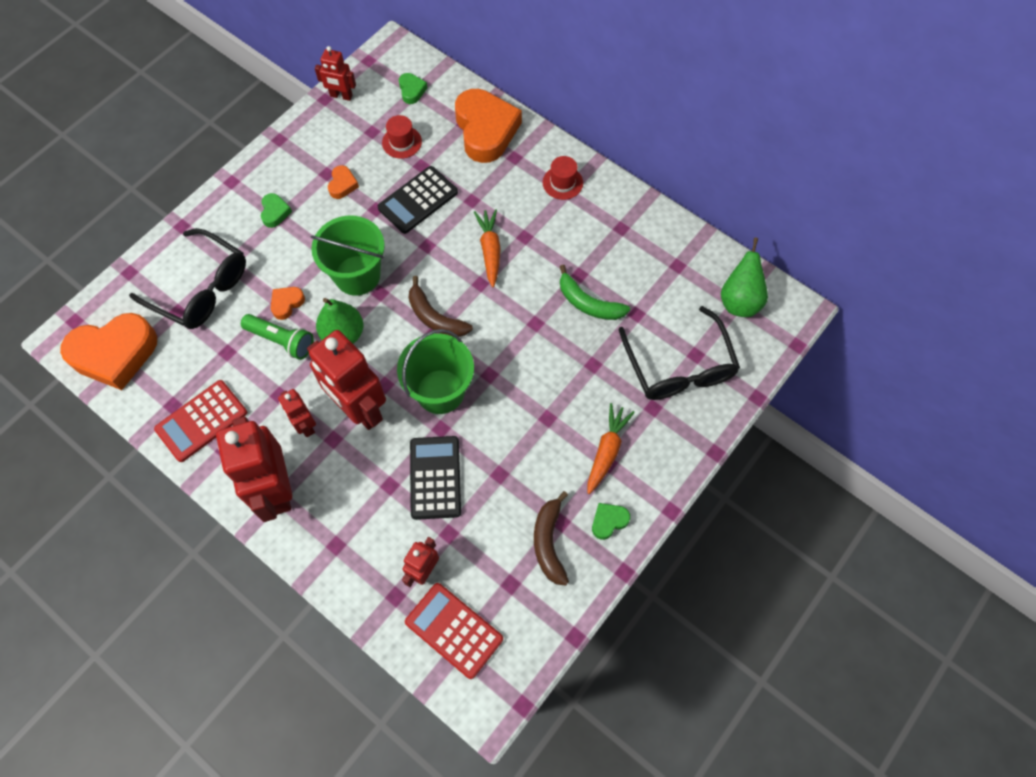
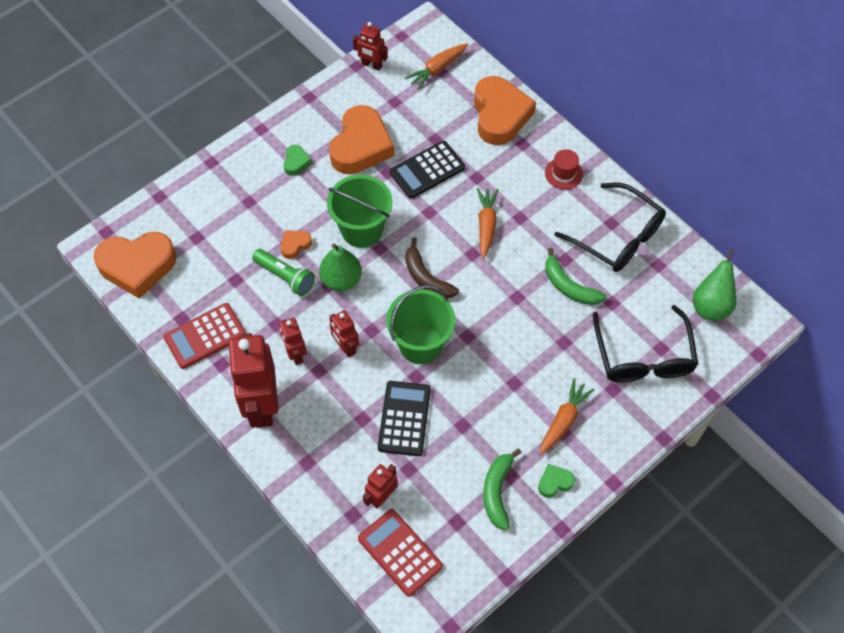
camera: 10 degrees right, 5 degrees down
(201, 288) = (220, 220): black glasses -> black glasses (617, 237)
(342, 185) = (361, 146): orange heart -> orange heart, size x2.30
(359, 408) = (345, 347): red robot -> red robot, size x0.51
(402, 142) = (420, 115): red hat -> none
(412, 90) = (437, 69): green heart -> orange carrot
(549, 542) = (497, 492): brown banana -> green banana

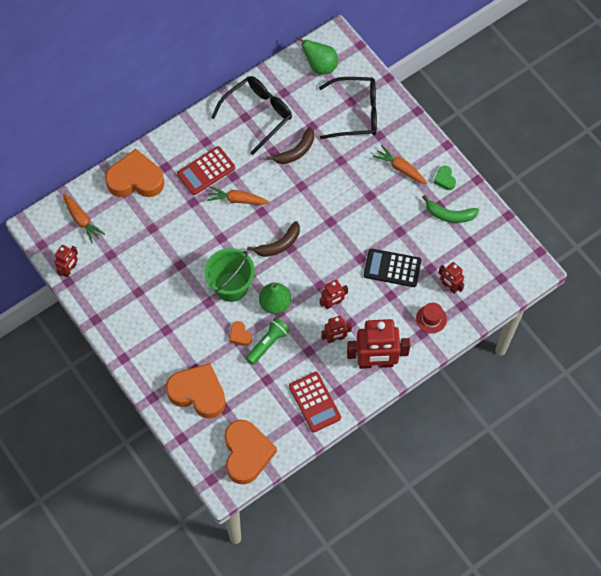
camera: 85 degrees left, 5 degrees up
(296, 162) = (161, 332): green heart -> none
(361, 146) = (152, 282): orange heart -> orange heart (198, 393)
(400, 552) = (489, 278): red calculator -> red calculator (206, 171)
(420, 344) = (334, 253): green bucket -> none
(427, 170) = (181, 236): black calculator -> none
(563, 173) = (197, 142): red hat -> red hat (431, 319)
(569, 286) = (296, 151): green banana -> brown banana

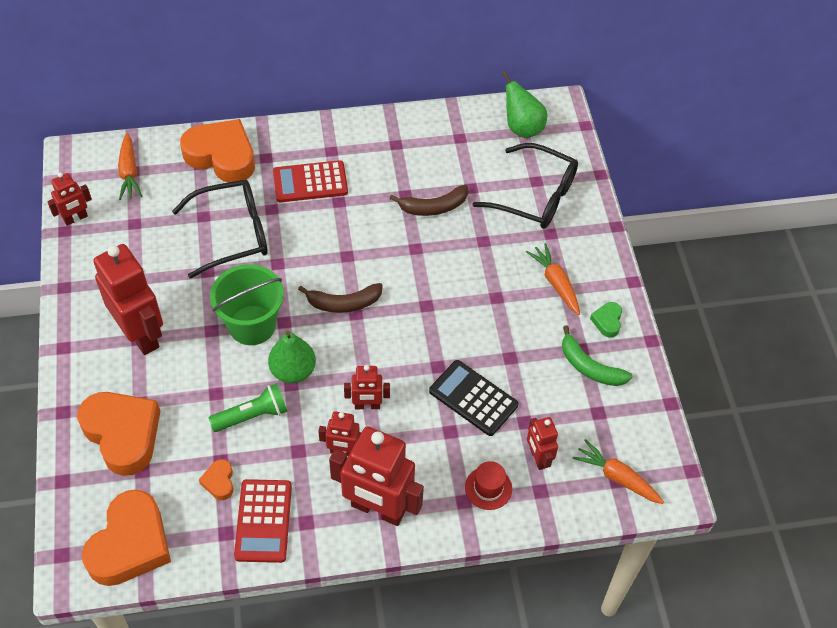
camera: 25 degrees right, 10 degrees down
(166, 326) = (141, 334): none -> red robot
(237, 200) = (326, 230): orange carrot -> orange carrot (617, 477)
(240, 335) = (223, 389): orange heart -> orange heart (219, 481)
(257, 114) = (412, 148): black glasses -> black glasses (232, 233)

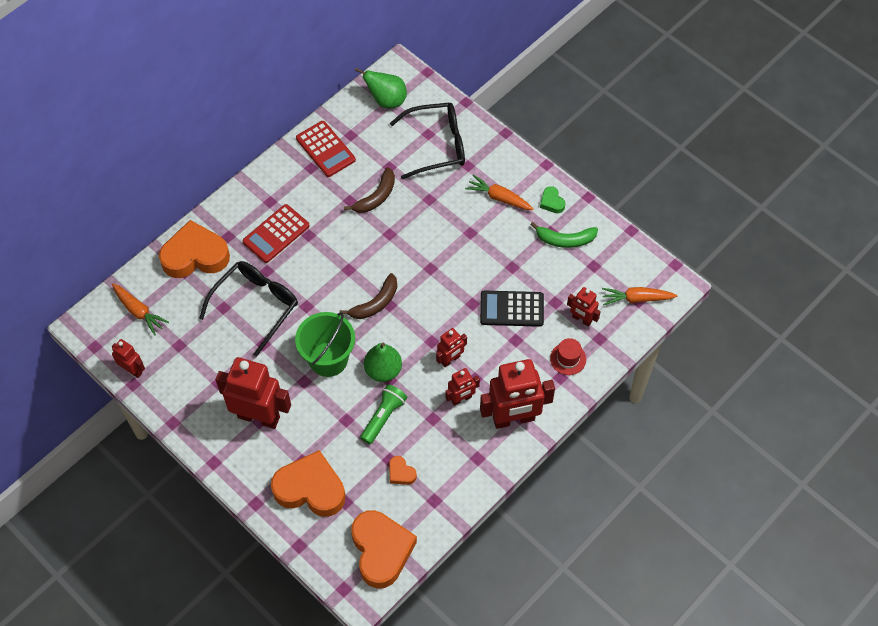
camera: 35 degrees left, 5 degrees up
(76, 218) = (132, 370): red robot -> red robot turned 75 degrees counterclockwise
(263, 521) = (451, 476): red calculator -> red calculator (325, 149)

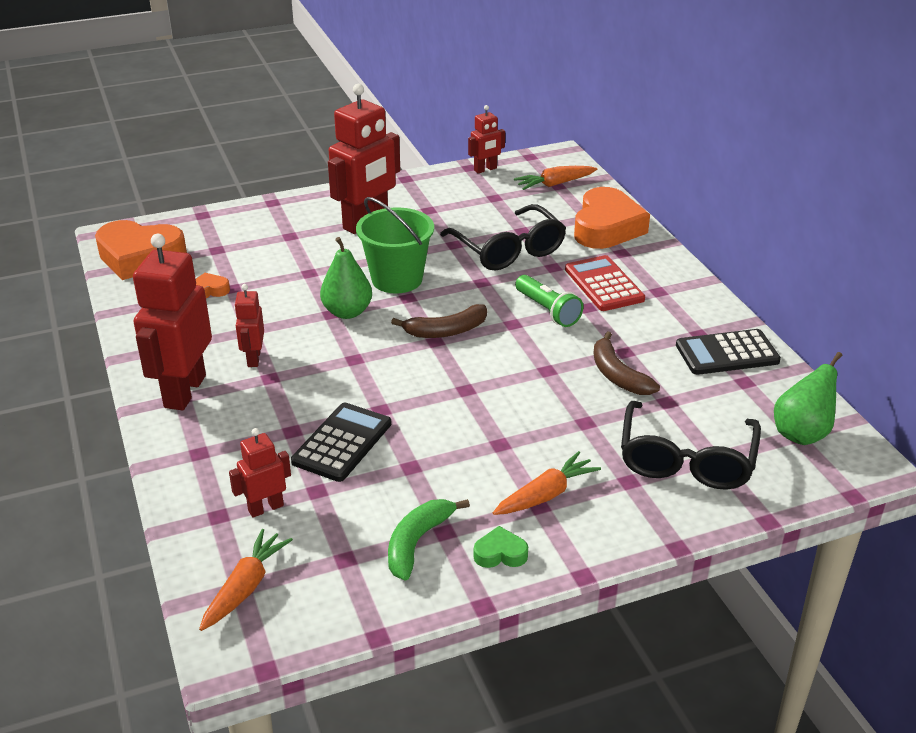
camera: 115 degrees right, 25 degrees down
(310, 489) = (253, 233): orange heart -> none
(325, 149) = (727, 353): red calculator -> black calculator
(375, 303) = (446, 331): brown banana -> brown banana turned 90 degrees counterclockwise
(383, 417) = (287, 297): green flashlight -> green flashlight (548, 311)
(450, 359) = (314, 366): red robot -> none
(568, 359) = (218, 470): red hat -> none

